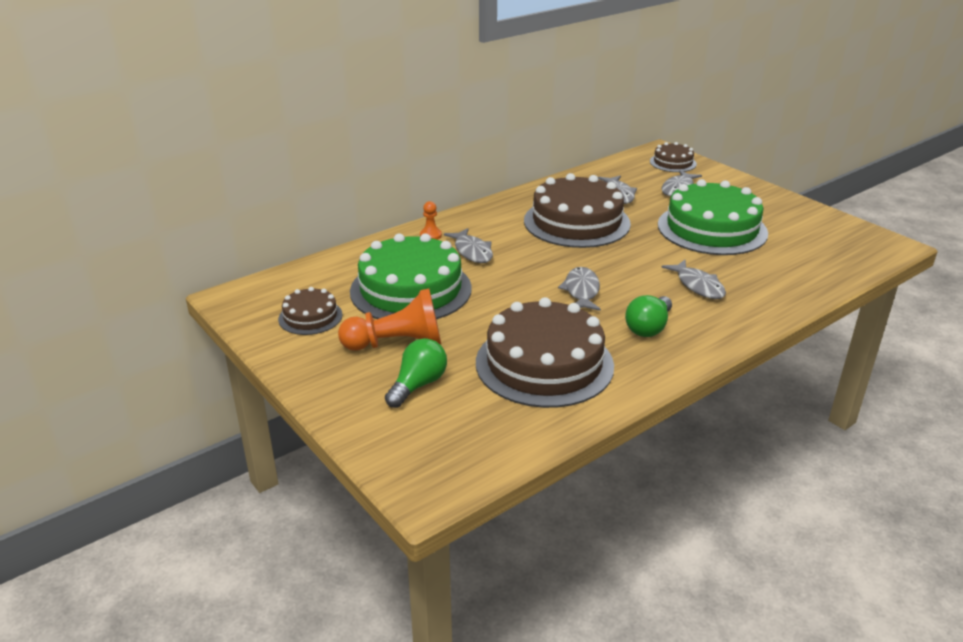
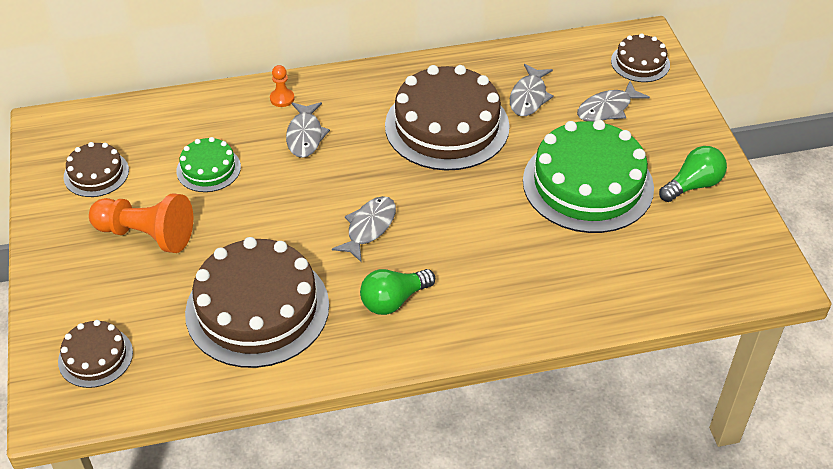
camera: 25 degrees right, 15 degrees up
(411, 289) = (208, 169): green cake -> green cake, size x0.50
(418, 385) = (129, 292): green light bulb -> green light bulb (693, 185)
(431, 439) = (95, 357): none -> brown cake
(698, 286) = (495, 262): grey fish -> none

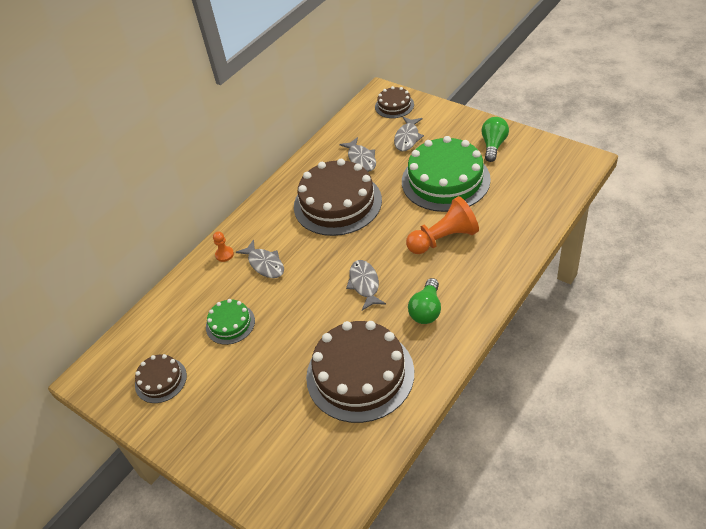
camera: 35 degrees left, 0 degrees up
(95, 357) = (300, 480): brown cake -> none
(146, 235) = (240, 388): orange pawn -> orange pawn (443, 239)

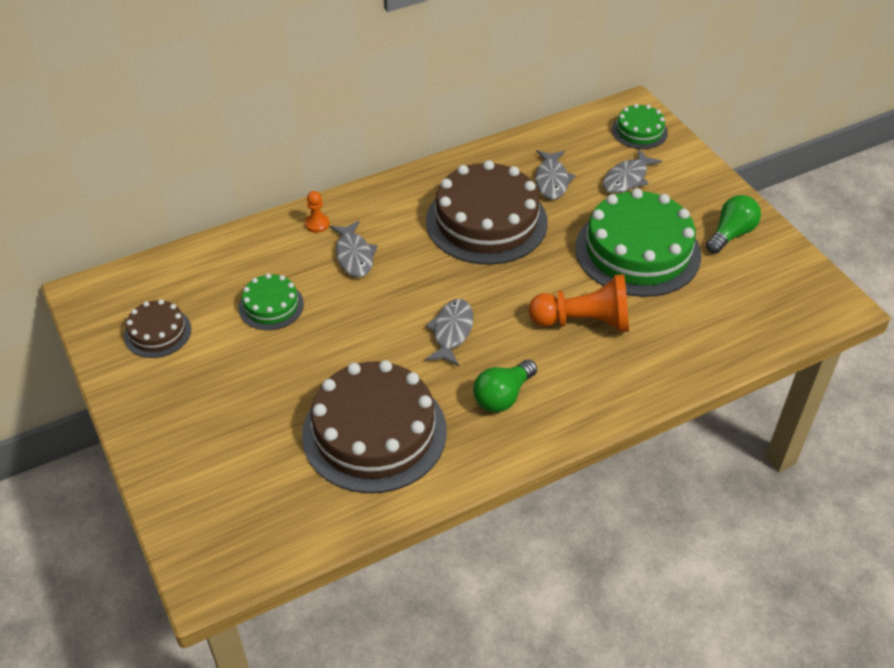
camera: 20 degrees right, 0 degrees up
(394, 106) = (639, 131): brown cake -> green cake

